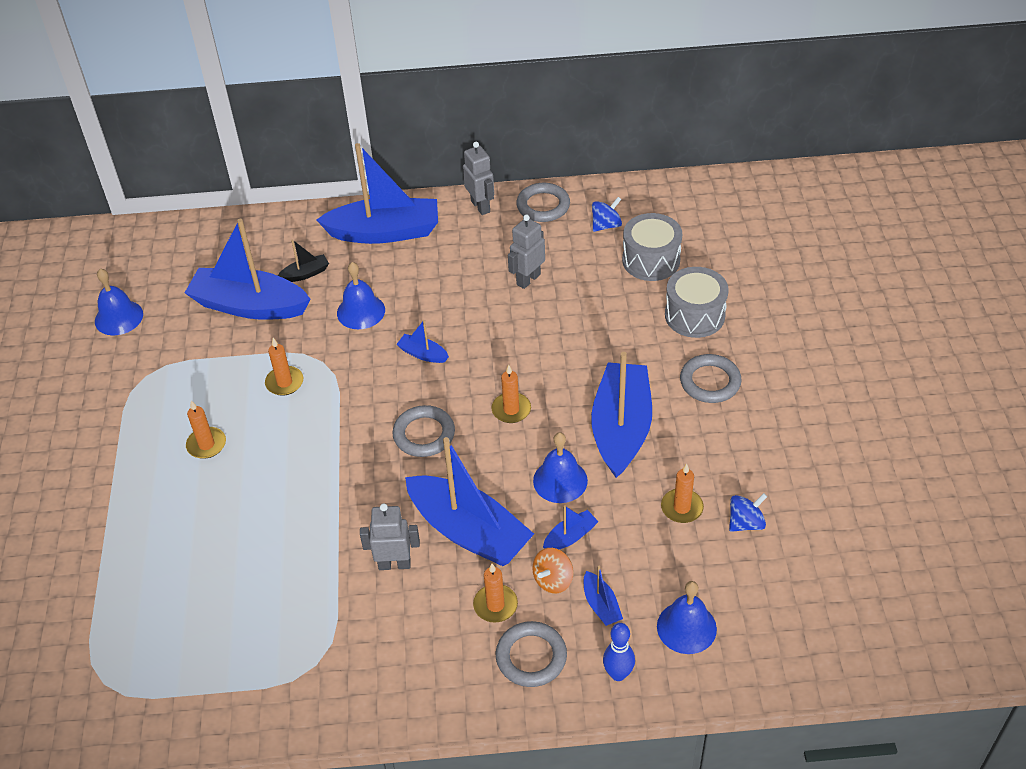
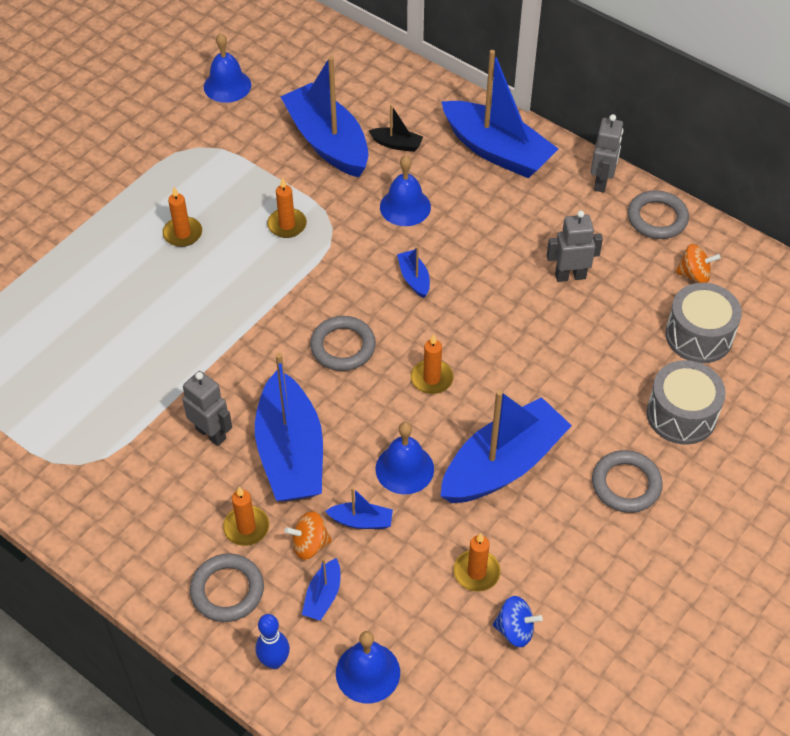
camera: 40 degrees right, 5 degrees up
(606, 225) = (694, 275): blue spinning top -> orange spinning top

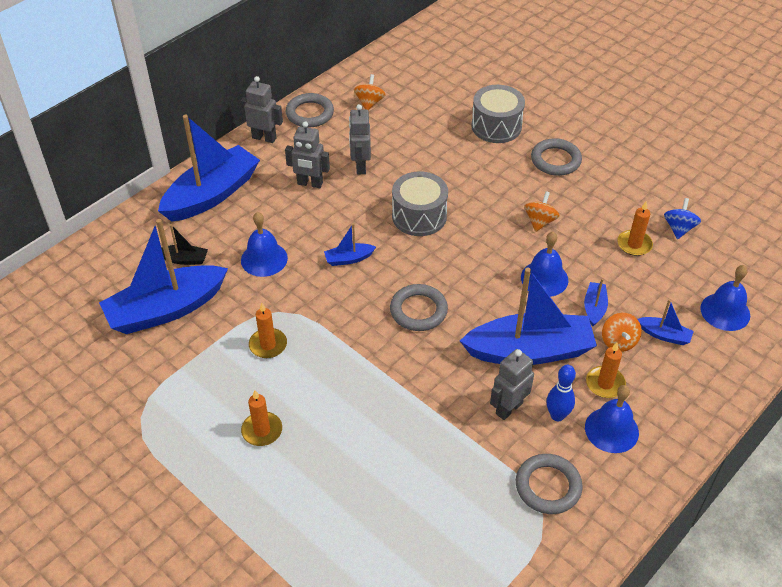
camera: 85 degrees left, 5 degrees down
(227, 85) = (56, 390): blue bell -> blue bell (611, 430)
(227, 590) = (666, 398): grey ring -> grey ring (548, 486)
(274, 661) = (725, 368): blue bowling pin -> blue bowling pin (557, 415)
(397, 144) = (184, 259): black boat -> black boat turned 75 degrees clockwise
(432, 378) = (456, 255): orange candle -> none
(503, 465) = (540, 221): blue boat -> orange spinning top
(530, 232) = (310, 184): none -> grey robot
(699, 336) = (426, 108): grey drum -> grey drum (419, 216)

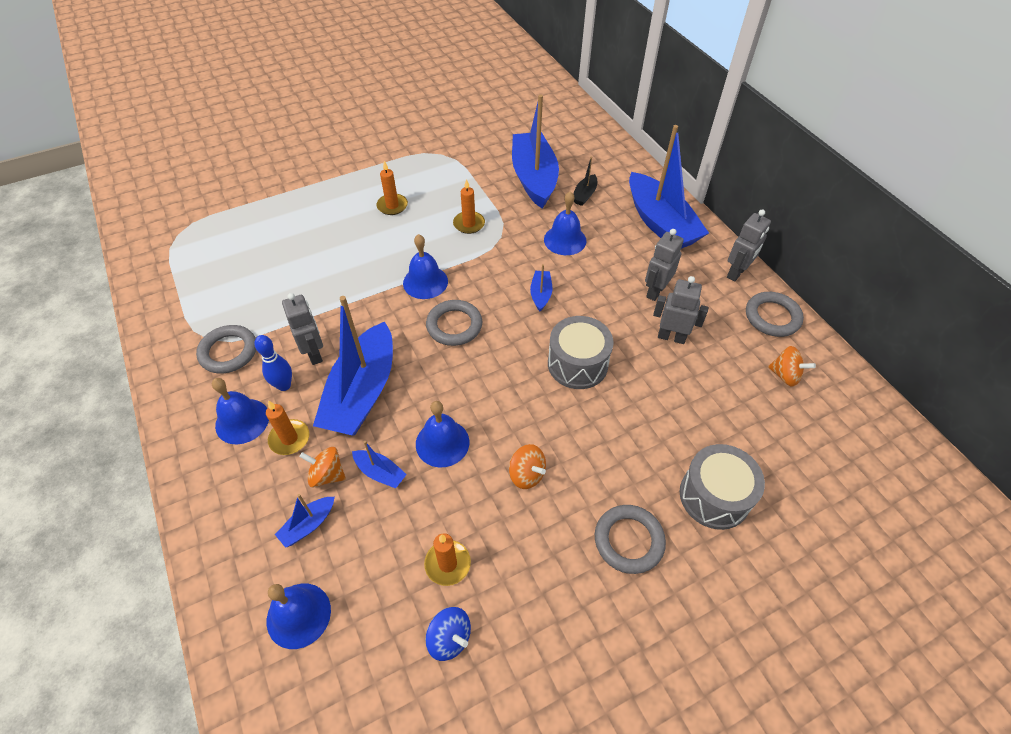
camera: 110 degrees right, 5 degrees up
(372, 353) = (425, 282): none -> blue bell

